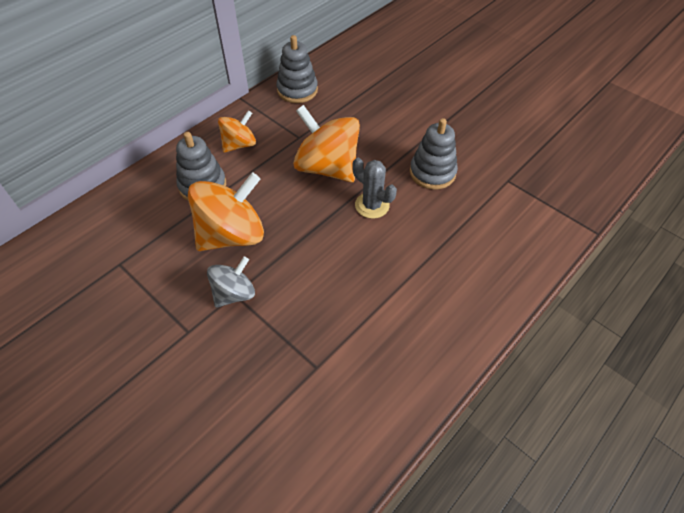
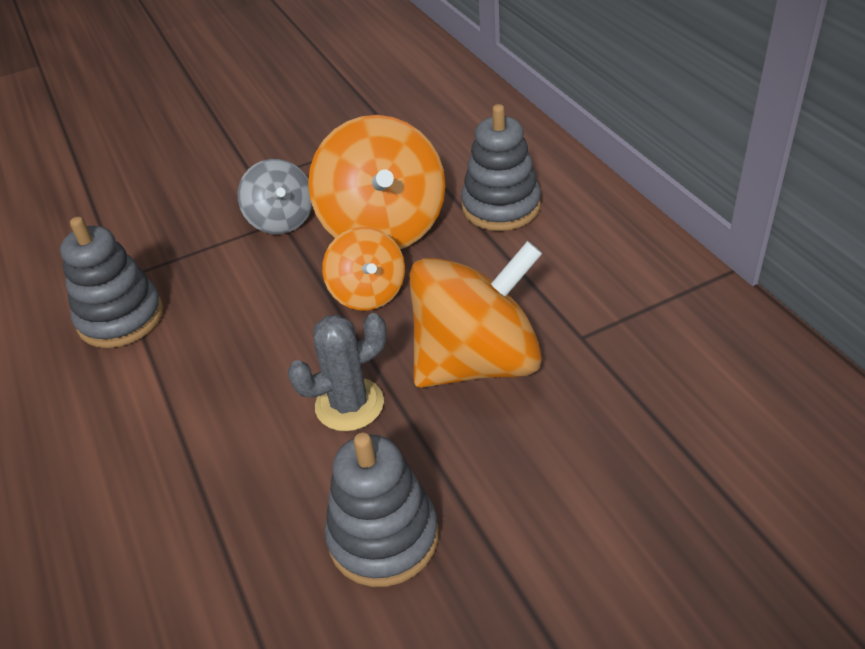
camera: 115 degrees right, 10 degrees down
(239, 144) = (586, 255): orange spinning top -> orange spinning top (368, 293)
(297, 90) = (744, 360): grey stacking toy -> grey stacking toy (121, 318)

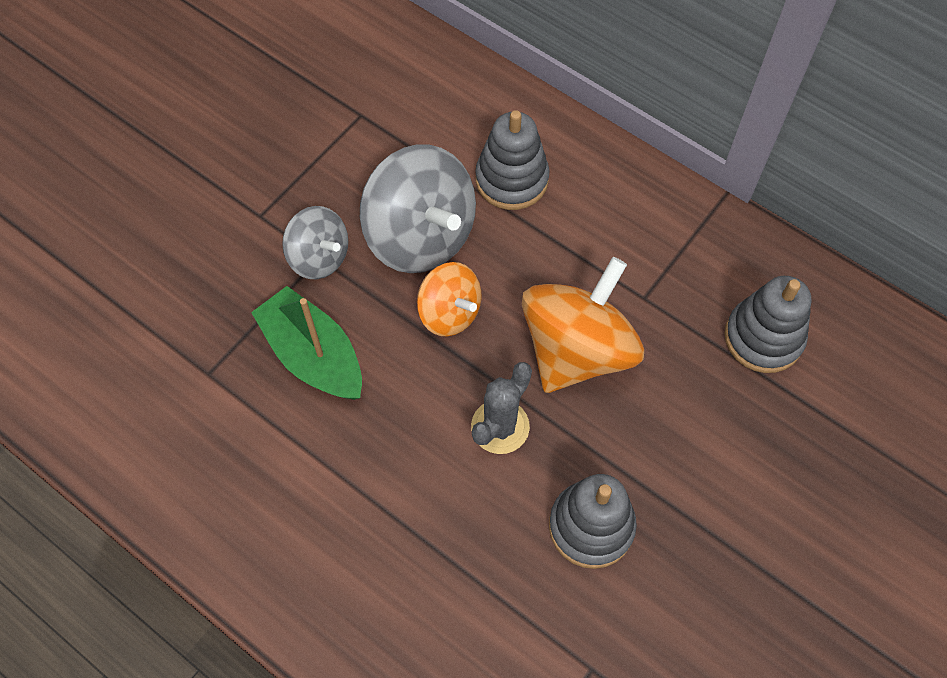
camera: 30 degrees left, 20 degrees up
(121, 318) = (242, 415): grey stacking toy -> grey stacking toy (763, 338)
(218, 290) = (313, 355): none -> green boat
(383, 227) = (420, 236): orange spinning top -> grey spinning top

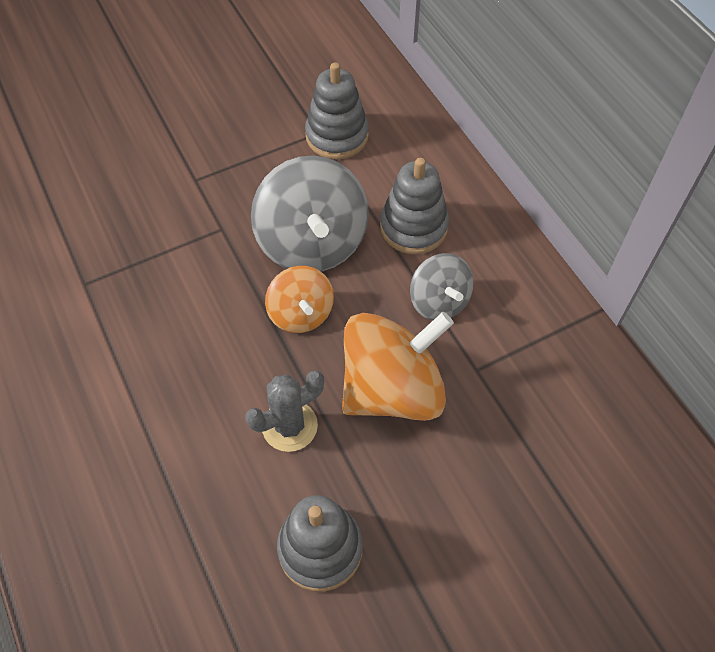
camera: 25 degrees right, 5 degrees down
(313, 355) = (172, 303): green boat -> none
(319, 257) = (222, 228): grey spinning top -> grey spinning top (439, 301)
(763, 338) = (570, 450): grey stacking toy -> grey stacking toy (337, 136)

